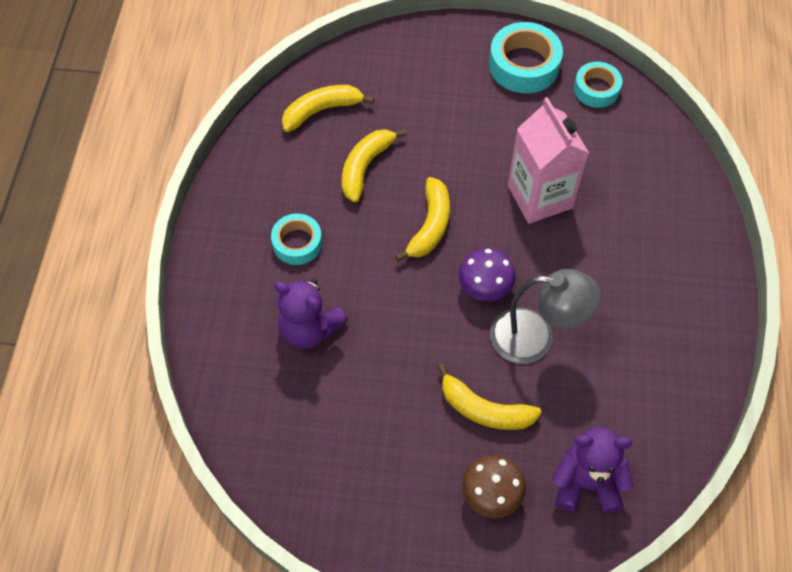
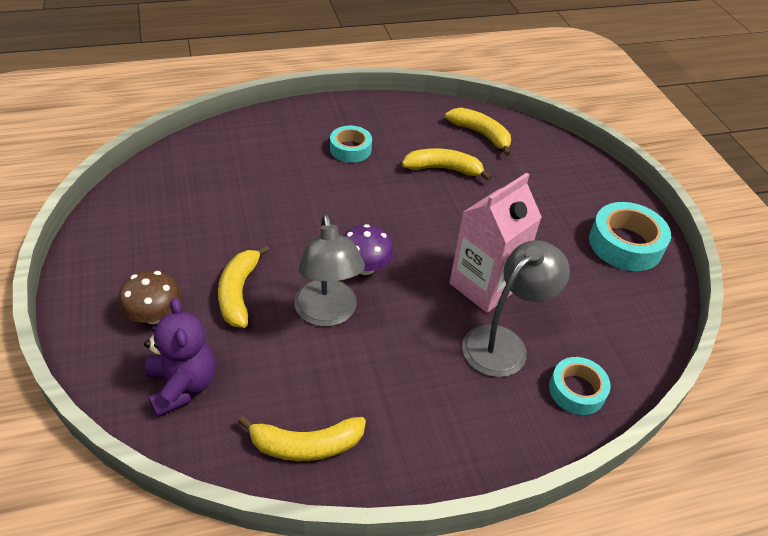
camera: 65 degrees right, 15 degrees down
(309, 329) = (276, 172): purple teddy bear -> none
(430, 226) = (409, 219): yellow banana -> yellow banana (306, 445)
(596, 89) = (641, 304): turquoise tape -> turquoise tape (576, 390)
(609, 209) = (503, 343): none -> grey lamp

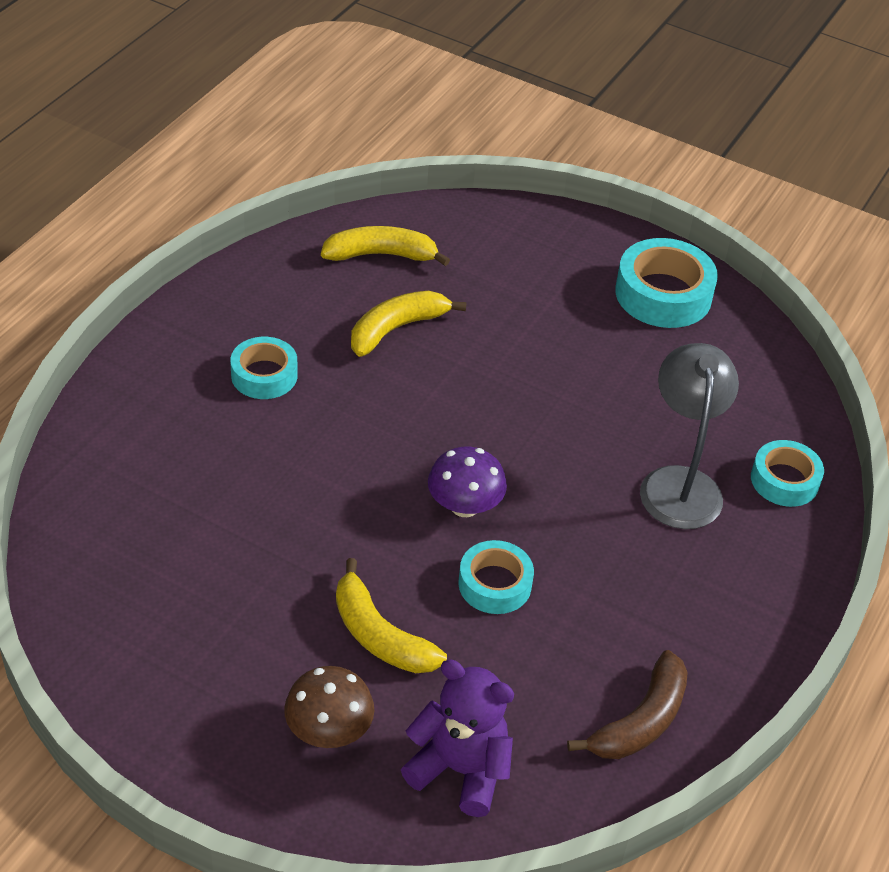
camera: 45 degrees left, 0 degrees up
(306, 445) = (640, 721): yellow banana -> brown banana
(327, 314) = (494, 584): grey lamp -> turquoise tape
(484, 286) = (596, 437): pink carton -> none

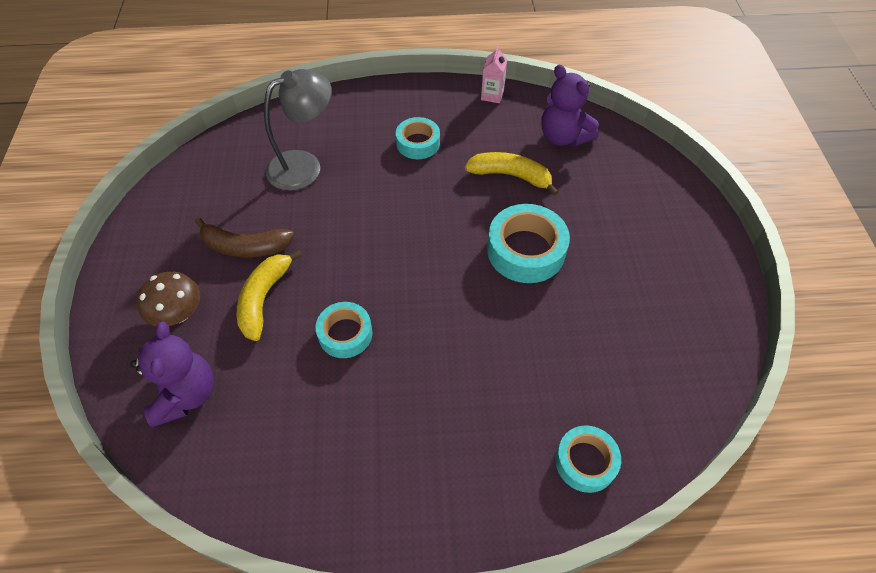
camera: 60 degrees right, 10 degrees up
(252, 269) = (492, 95): none -> pink carton
(381, 255) = (563, 137): yellow banana -> purple teddy bear
(464, 506) = (397, 284): purple mushroom -> none
(640, 721) = (286, 480): brown banana -> brown banana (245, 247)
(663, 294) = (691, 289): turquoise tape -> turquoise tape (526, 250)
(679, 483) = (520, 392): grey lamp -> grey lamp (304, 165)

